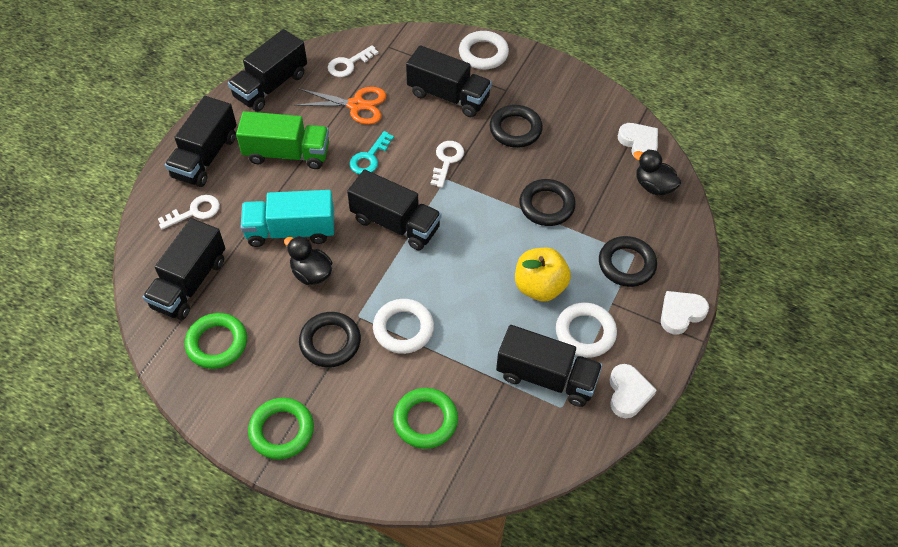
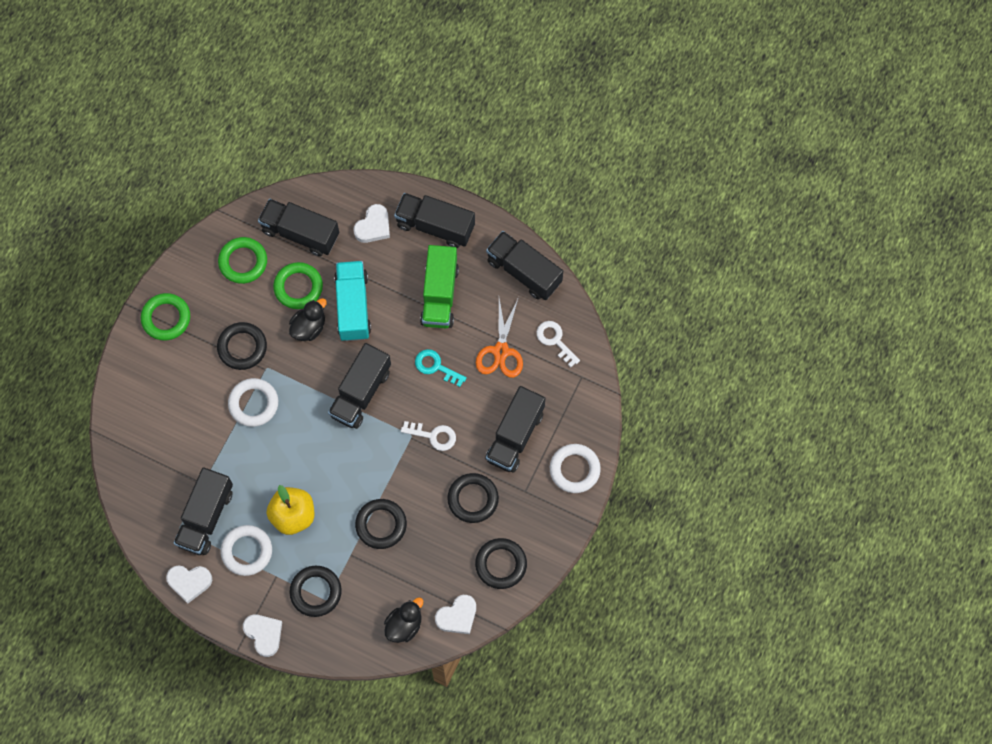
camera: 90 degrees right, 15 degrees up
(195, 212) = (373, 226): white key -> white heart
(425, 420) = (171, 423): green ring -> green ring (298, 287)
(582, 109) = (501, 564): none -> black ring

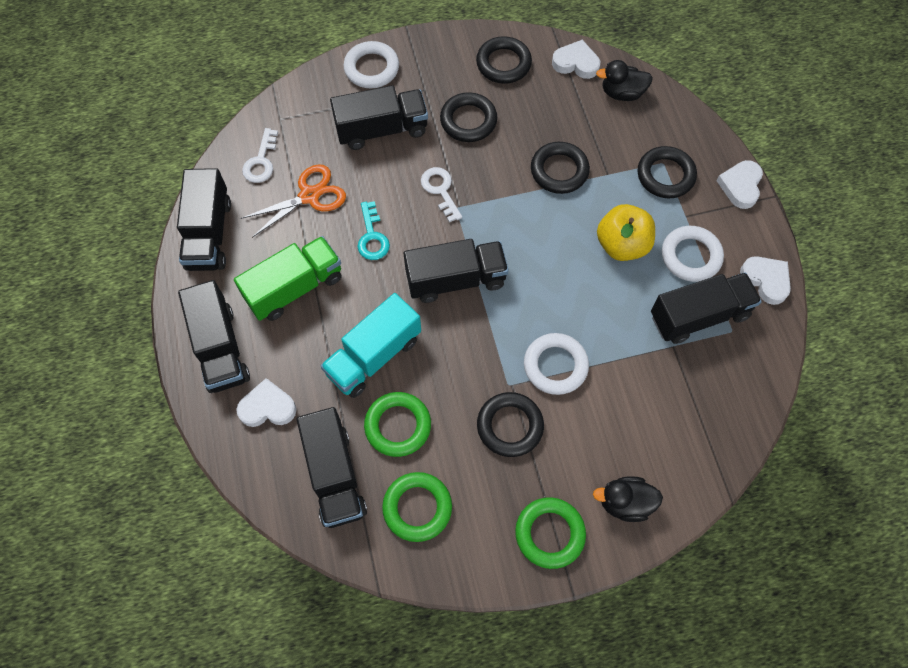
camera: 130 degrees left, 5 degrees down
(309, 327) = (431, 380): black duck -> black duck (625, 503)

